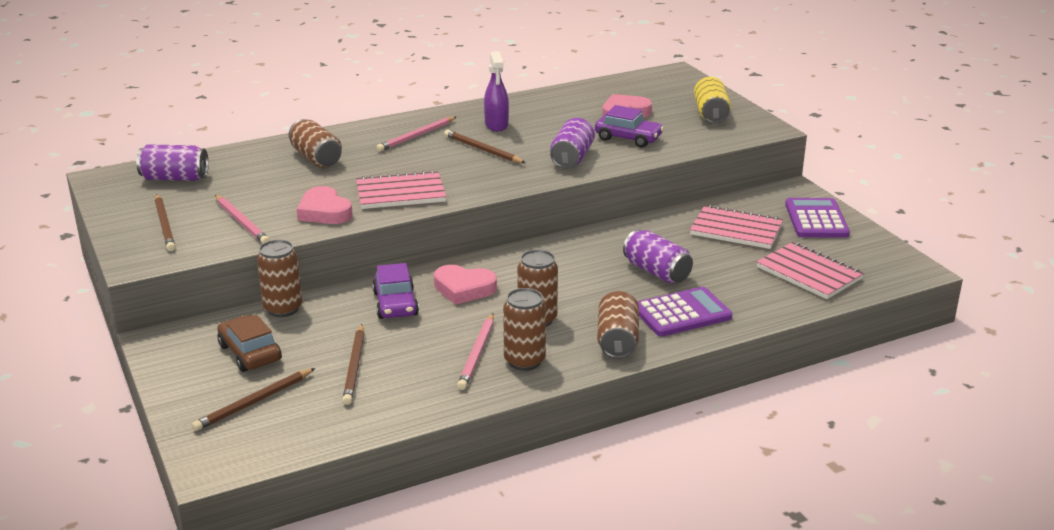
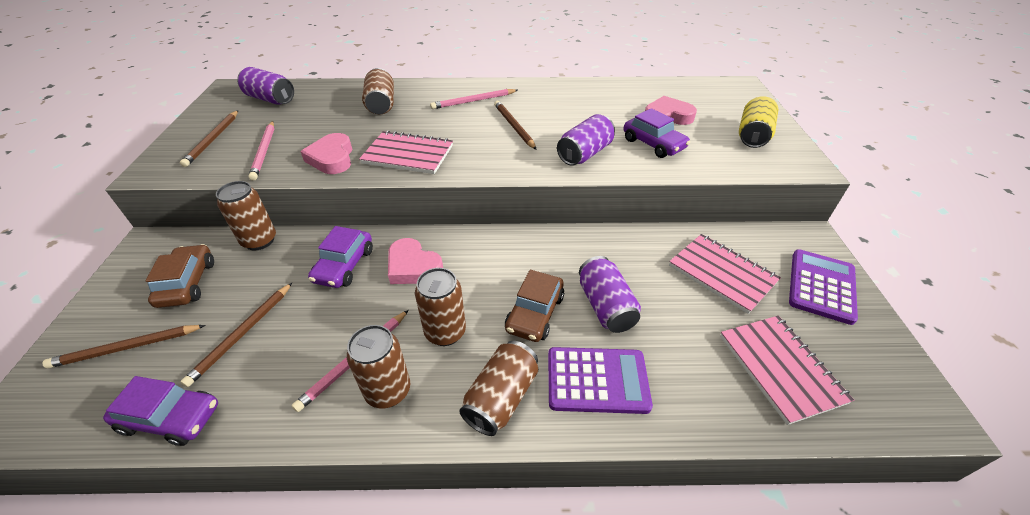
camera: 25 degrees right, 15 degrees up
(358, 422) = (171, 417): none -> purple car
(496, 125) = (546, 104): purple spray bottle -> none
(602, 290) = (535, 313): none -> brown car

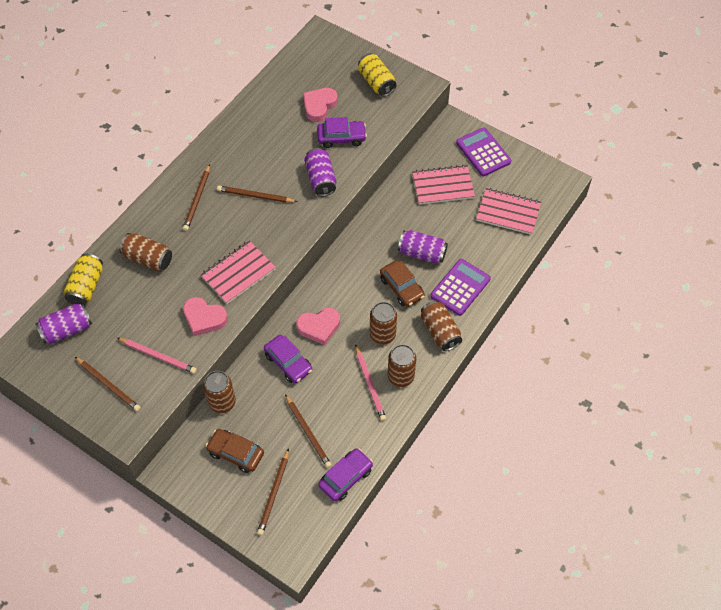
camera: 55 degrees left, 15 degrees up
(325, 90) = (86, 286): none -> yellow can
(473, 101) = (197, 199): pink pencil -> brown pencil

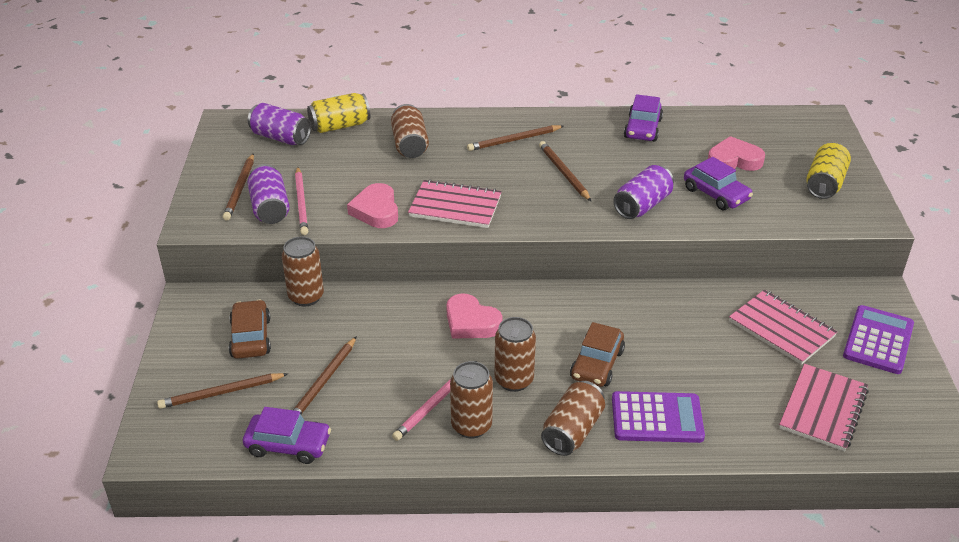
camera: 55 degrees right, 20 degrees down
(288, 362) = (401, 321): purple car -> purple car (643, 128)
(422, 253) = (665, 358): purple can -> purple can (270, 208)
(508, 212) = (823, 409): pink notebook -> pink notebook turned 45 degrees clockwise

